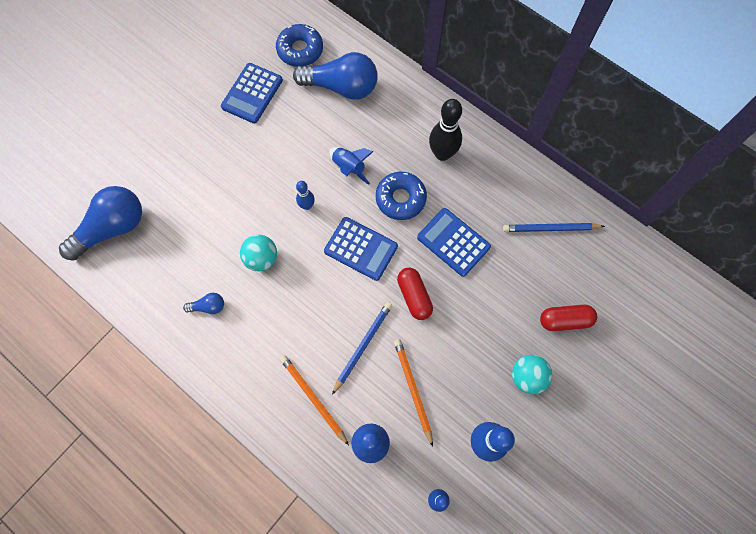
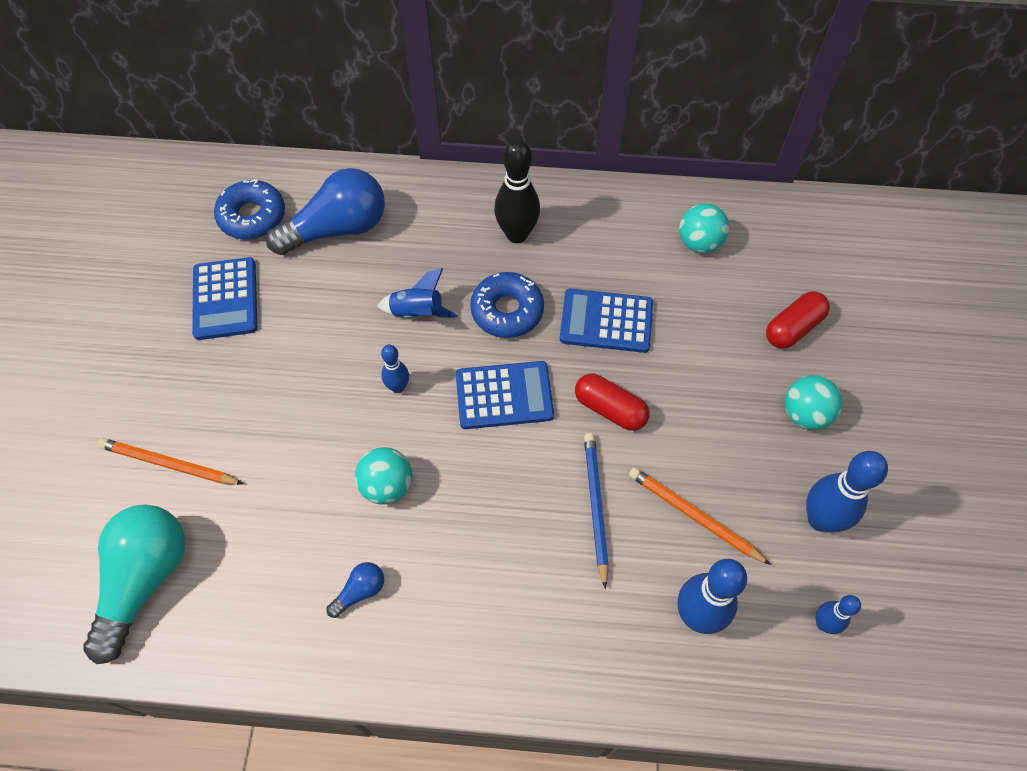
camera: 35 degrees left, 10 degrees down
(112, 228) = (145, 580): blue light bulb -> turquoise light bulb
(313, 398) = (585, 611): orange pencil -> orange pencil (169, 464)
(550, 229) = (699, 243): blue pencil -> turquoise ball

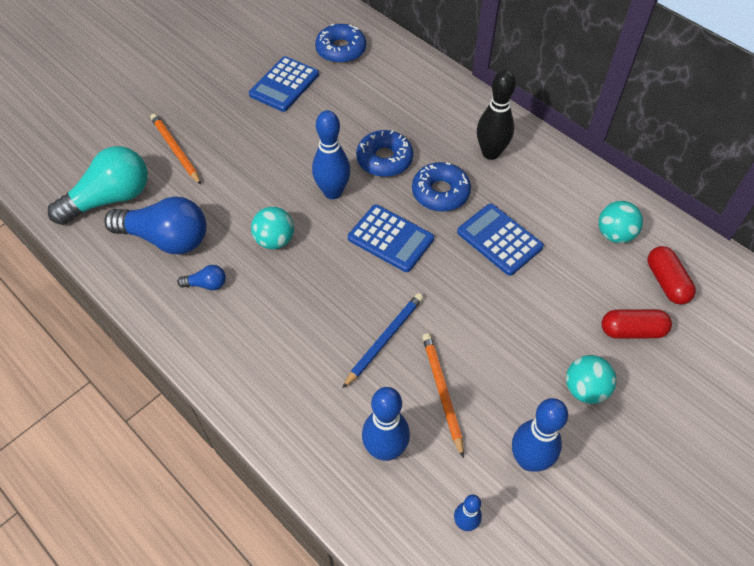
camera: 40 degrees right, 5 degrees down
(337, 229) = (382, 85): blue light bulb -> blue light bulb (166, 238)
(398, 387) = (333, 192): blue bowling pin -> blue bowling pin, size x1.80
(418, 313) = (384, 159): blue rocket -> blue donut
(610, 409) = (450, 292): red capsule -> red capsule (666, 282)

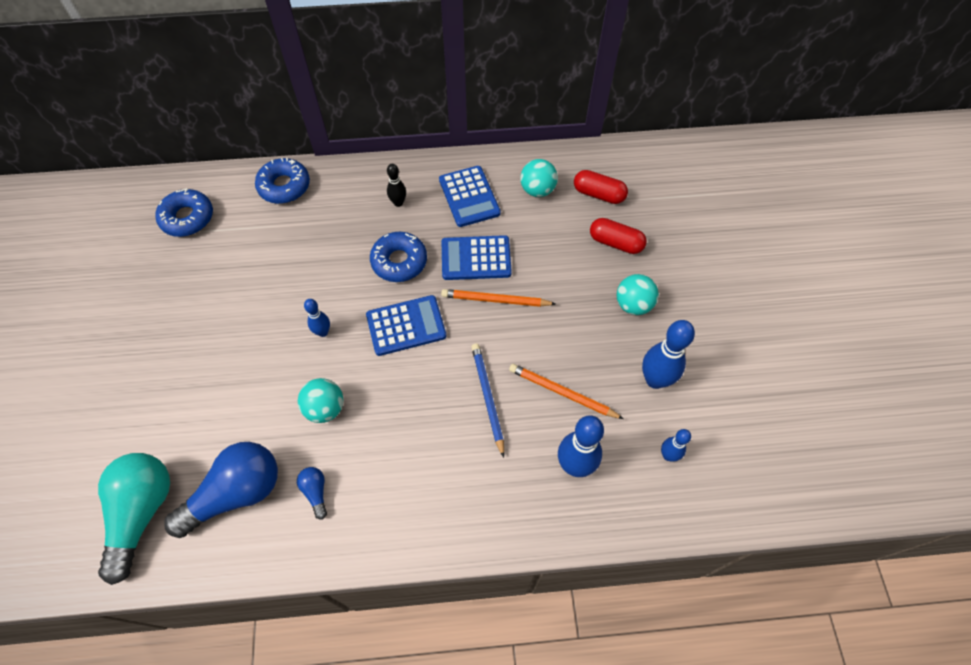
camera: 50 degrees left, 5 degrees up
(175, 150) = (148, 420): orange pencil -> orange pencil (495, 300)
(206, 284) = (315, 492): blue light bulb -> blue light bulb turned 60 degrees counterclockwise
(284, 85) = (175, 285): blue calculator -> blue calculator (469, 197)
(333, 192) = (323, 332): blue bowling pin -> blue bowling pin, size x0.55
(384, 159) = (330, 273): blue donut -> blue donut (284, 186)
(491, 153) = (398, 203): black bowling pin -> black bowling pin, size x0.55
(632, 331) = (615, 243): red capsule -> red capsule turned 75 degrees clockwise

